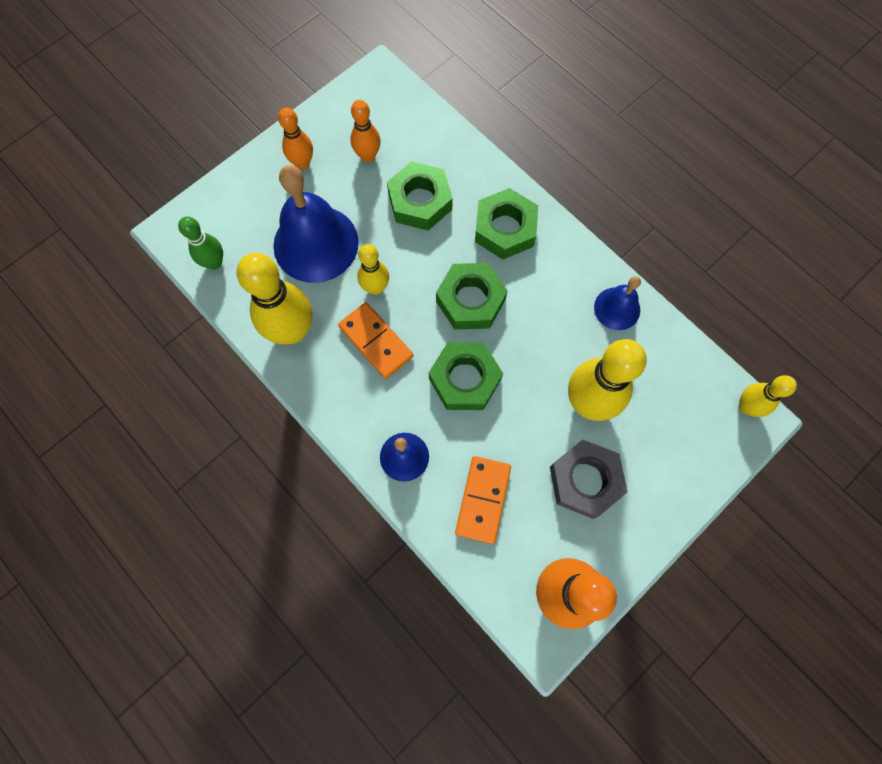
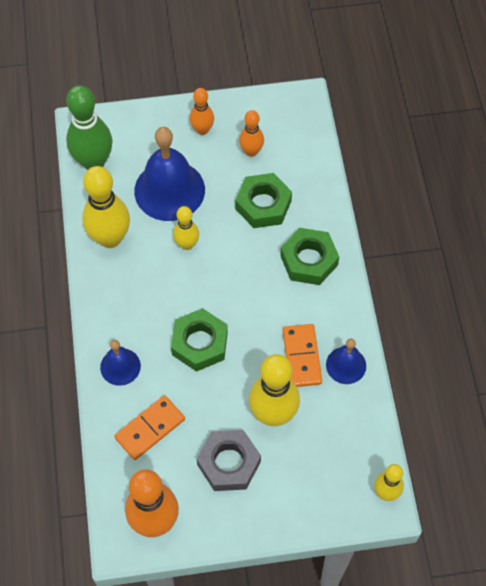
camera: 35 degrees right, 10 degrees down
(214, 262) = (94, 162): green bowling pin -> green bowling pin, size x1.79
(376, 342) = (159, 280): orange domino -> orange domino (301, 356)
(470, 300) = (245, 294): green nut -> none

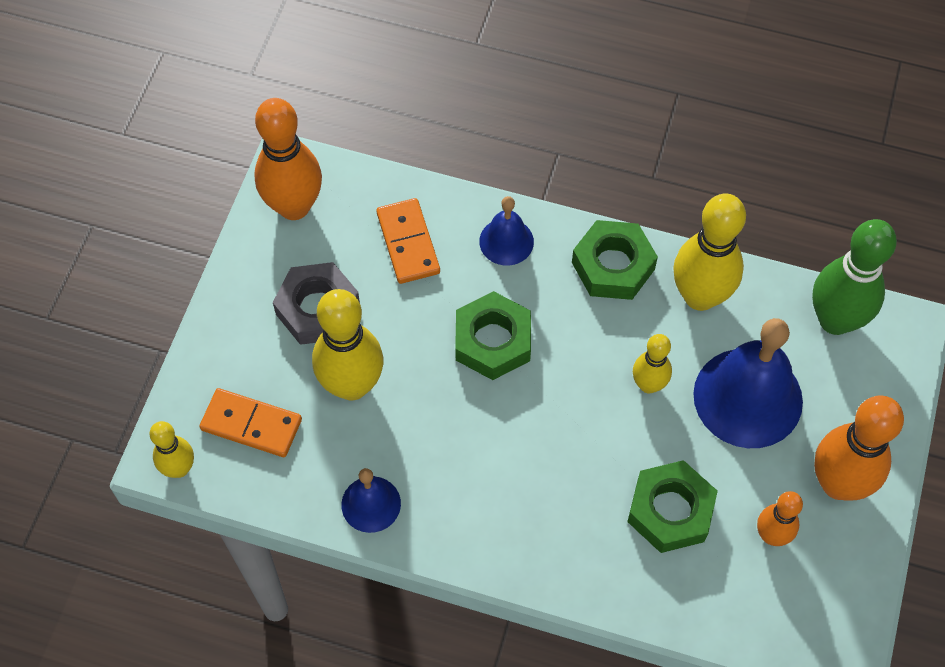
camera: 115 degrees right, 0 degrees up
(202, 130) = (838, 483): orange bowling pin -> orange bowling pin, size x1.79
(301, 356) = (411, 454): orange domino -> orange domino (251, 424)
(309, 260) = (551, 531): green nut -> green nut (613, 266)

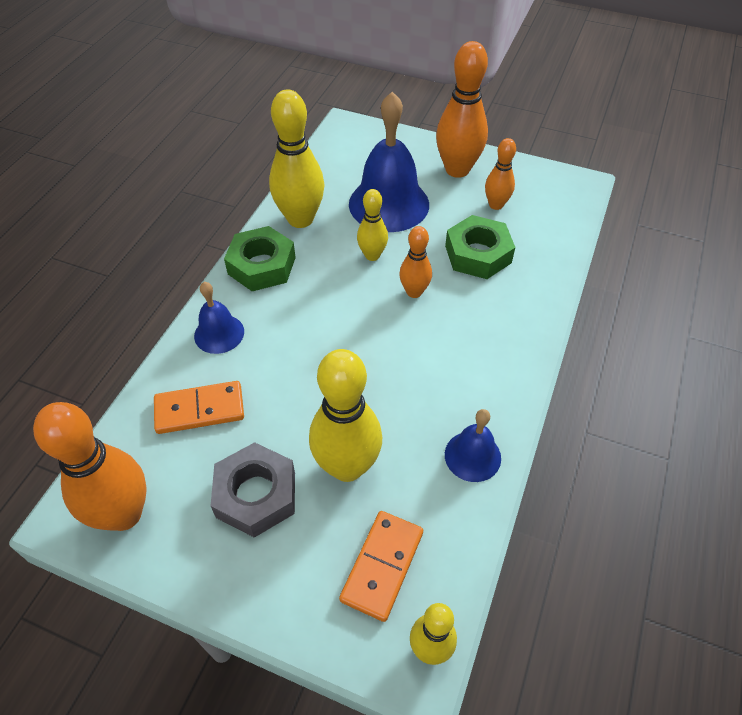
camera: 85 degrees left, 10 degrees down
(492, 341) = (318, 351): green nut -> none
(593, 436) = (414, 292): none -> orange bowling pin
(835, 320) = (333, 155): green bowling pin -> none

